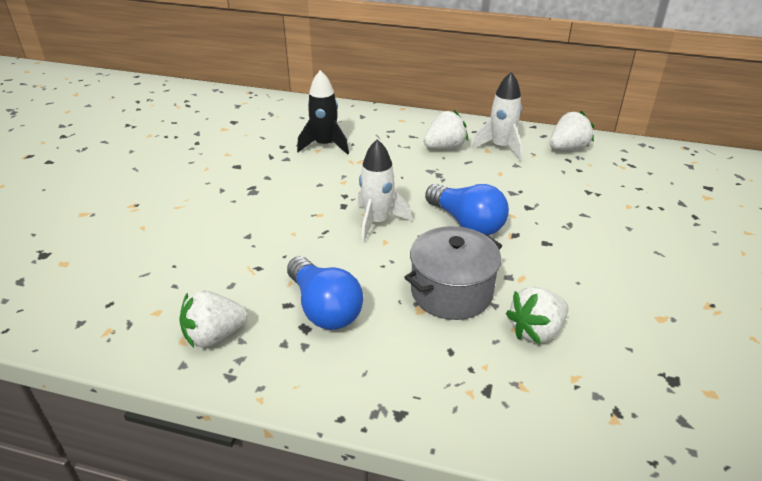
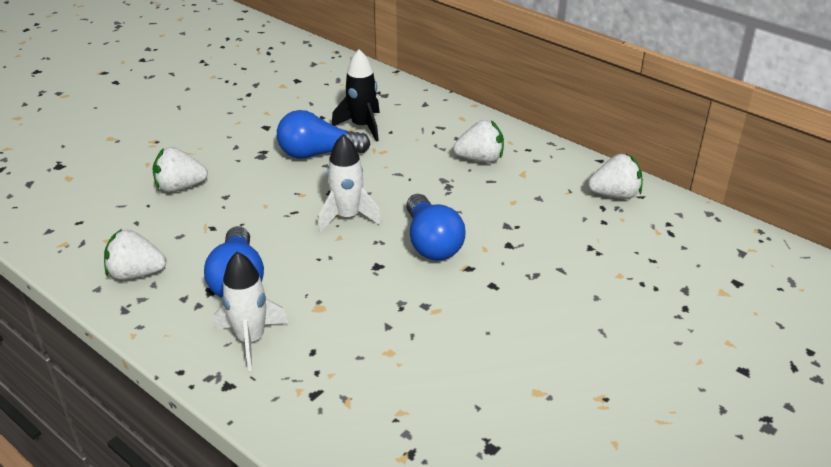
camera: 25 degrees right, 0 degrees up
(304, 176) = (317, 153): none -> blue light bulb
(451, 292) = (359, 301): grey pot -> none
(501, 147) = (540, 174): white rocket -> white rocket (251, 339)
(536, 330) = (404, 361): white strawberry -> white strawberry (180, 187)

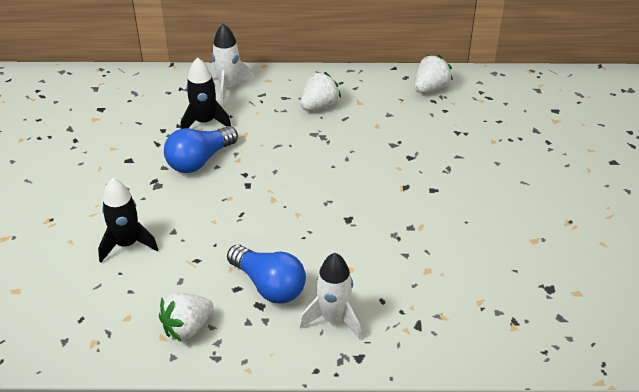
camera: 40 degrees left, 5 degrees up
(180, 187) = (126, 244): white strawberry -> black rocket
(347, 216) = (284, 196): white rocket -> white rocket (228, 87)
(431, 243) = (362, 183): blue light bulb -> none

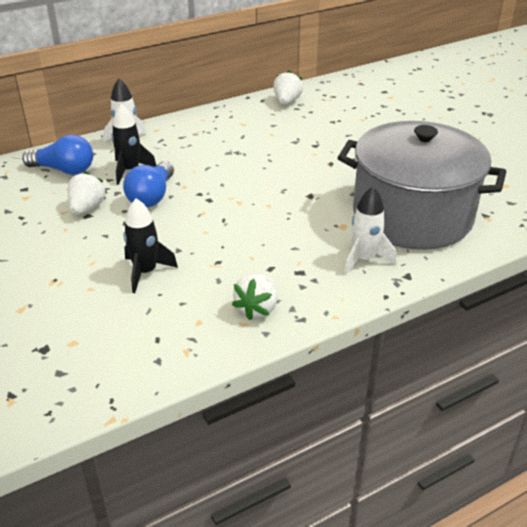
camera: 30 degrees left, 5 degrees down
(269, 285) = (294, 257): blue light bulb -> blue light bulb (64, 170)
(319, 105) = (214, 134): white strawberry -> white strawberry (87, 208)
(432, 288) = (412, 215): none -> grey pot

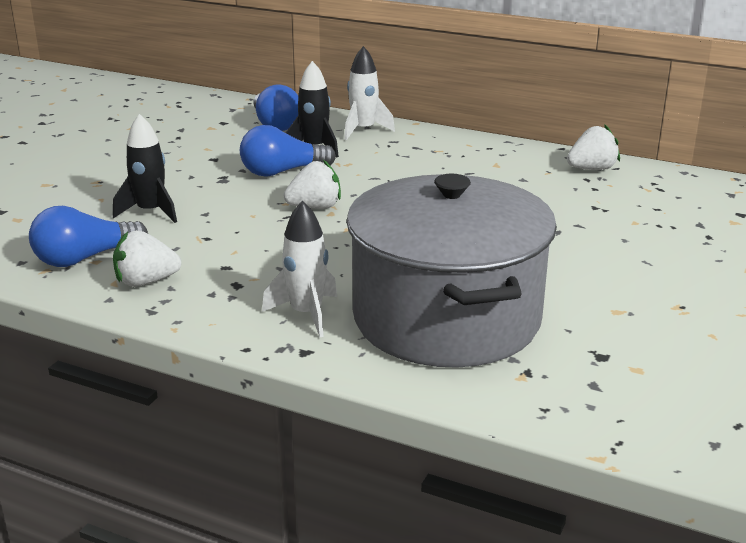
camera: 55 degrees right, 10 degrees down
(87, 208) = (225, 154): white strawberry -> white strawberry (315, 207)
(189, 326) = (85, 258): none -> blue light bulb

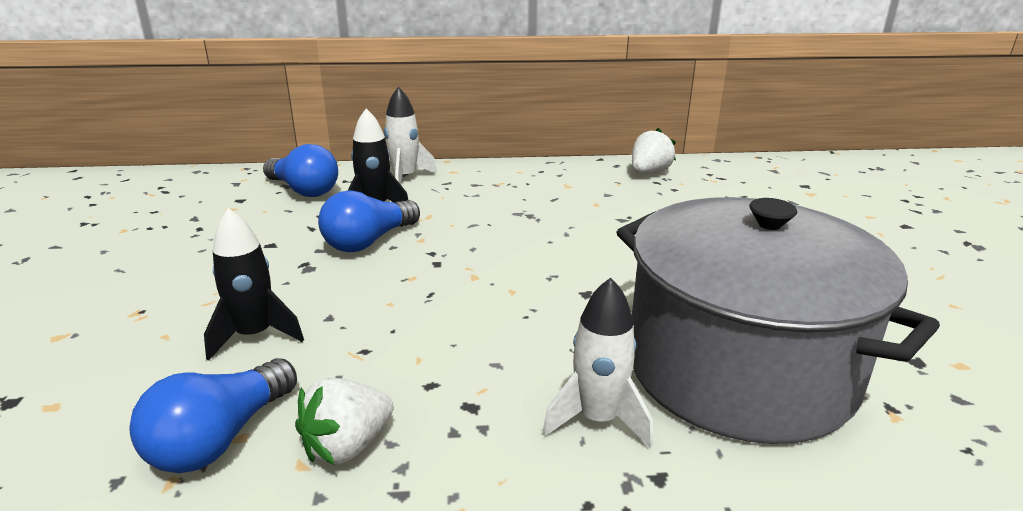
camera: 30 degrees left, 0 degrees up
(315, 207) = (450, 274): white strawberry -> none

